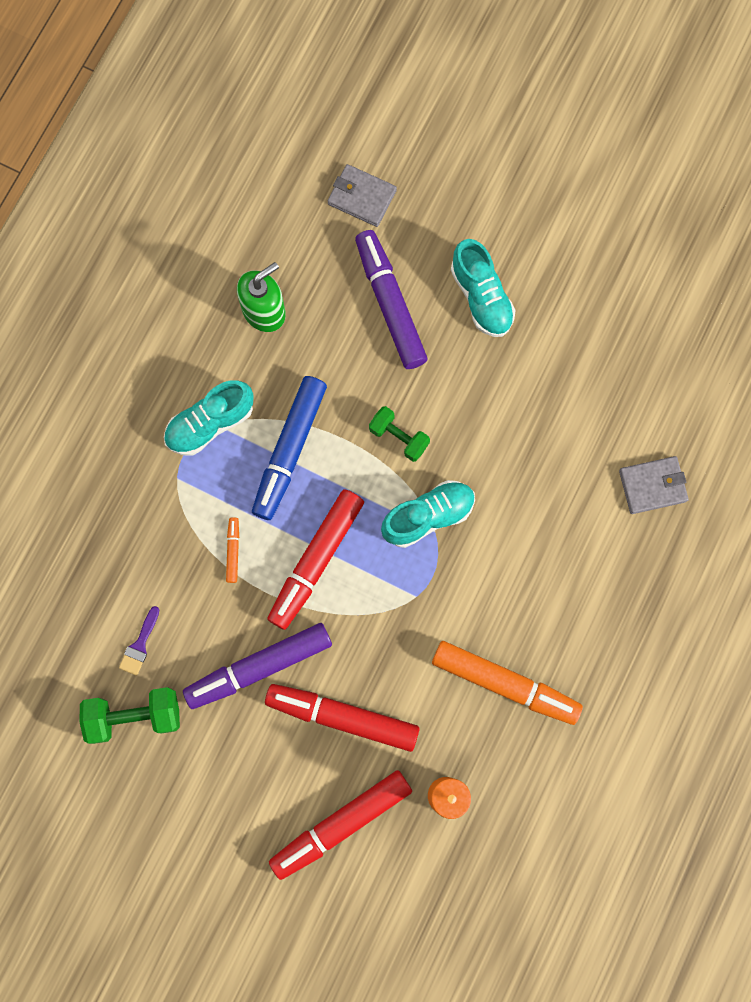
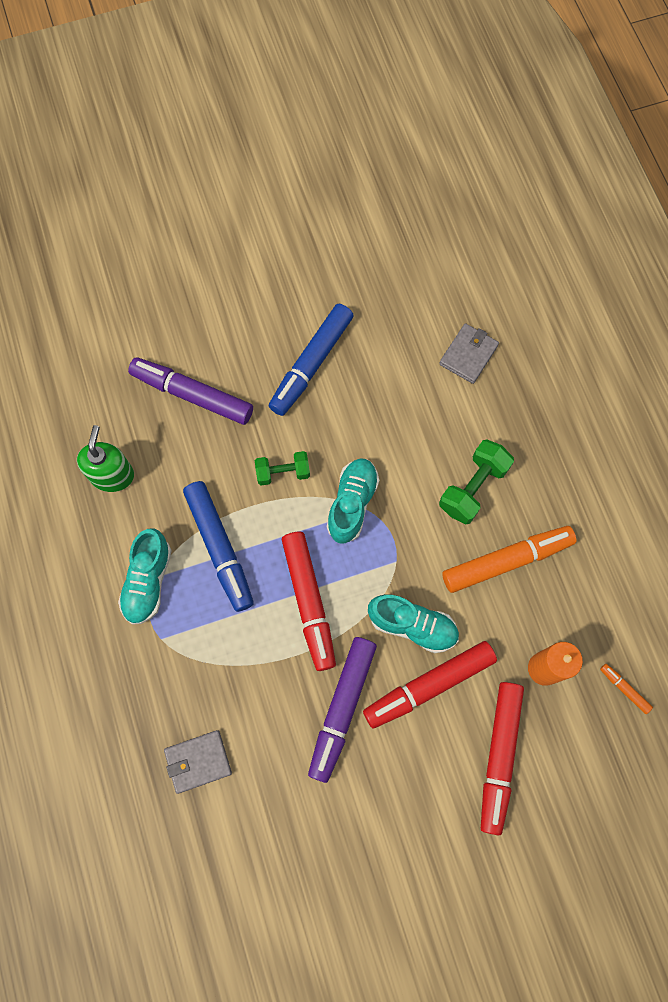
camera: 45 degrees left, 5 degrees down
(134, 716) = (291, 828): green dumbbell -> green dumbbell (473, 488)
(140, 645) = (247, 776): purple brush -> none
(233, 551) = (247, 649): orange marker -> orange marker (624, 689)
(362, 197) = (106, 346): grey wallet -> grey wallet (198, 761)
(481, 297) = (247, 338): turquoise shoe -> turquoise shoe (413, 625)
(512, 369) = (311, 364): none -> blue marker

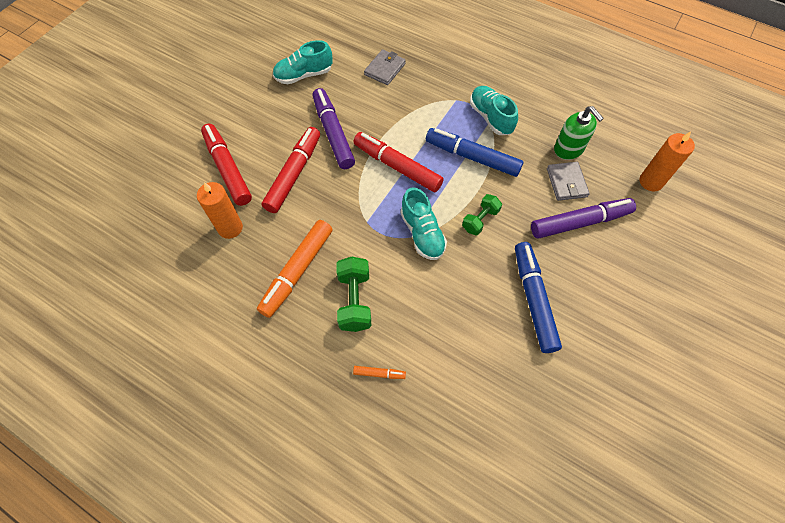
camera: 140 degrees right, 10 degrees down
(78, 377) = (651, 182): none -> orange candle
(413, 625) = (327, 196): turquoise shoe -> turquoise shoe (304, 75)
(468, 355) = (436, 397): grey wallet -> grey wallet (566, 183)
(624, 689) = (170, 251): orange marker -> orange marker (379, 373)

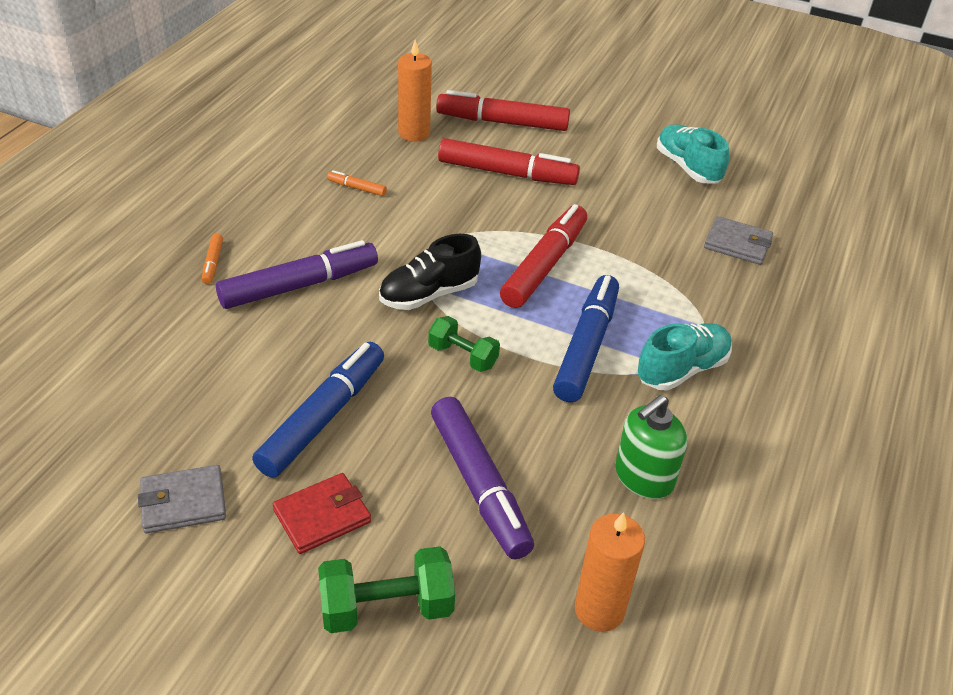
camera: 80 degrees right, 20 degrees down
(228, 169) = (502, 122): red marker -> red marker turned 135 degrees counterclockwise
(297, 271) = (357, 188): orange marker -> orange marker, size x0.43
(333, 133) = (588, 201): purple marker -> purple marker (299, 286)
(354, 300) = (316, 237): green dumbbell -> green dumbbell (386, 607)
(422, 233) = (429, 294): turquoise shoe -> black shoe
(533, 299) = (323, 417): blue marker -> blue marker turned 45 degrees counterclockwise
(566, 183) = (563, 470): grey wallet -> grey wallet (183, 502)
(608, 301) = (322, 516): none -> red wallet

